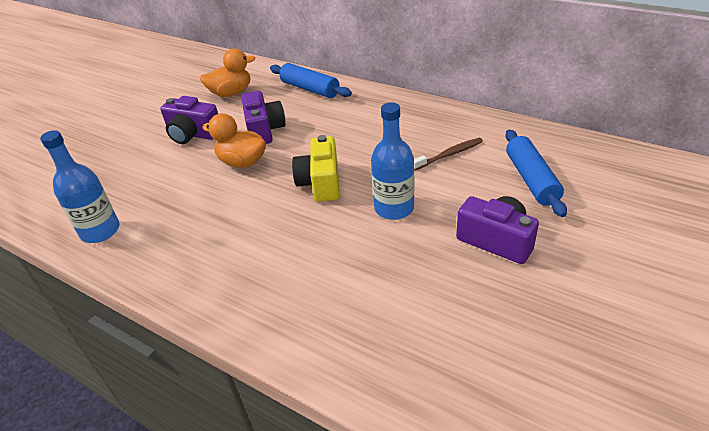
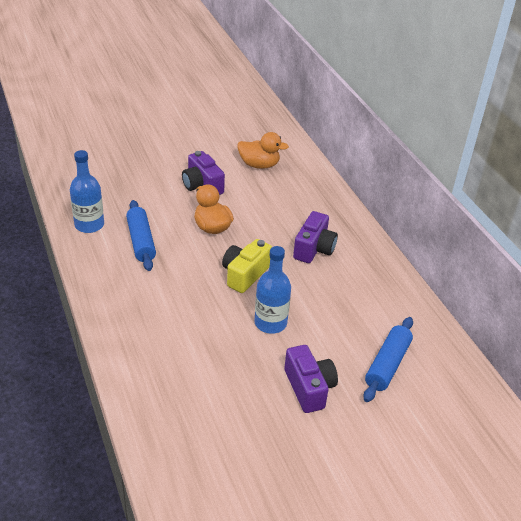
camera: 30 degrees right, 0 degrees up
(264, 130) = (250, 210): purple camera -> purple camera (314, 249)
(310, 89) = (317, 194): blue rolling pin -> blue rolling pin (141, 241)
(449, 154) = (353, 309): brown toothbrush -> none

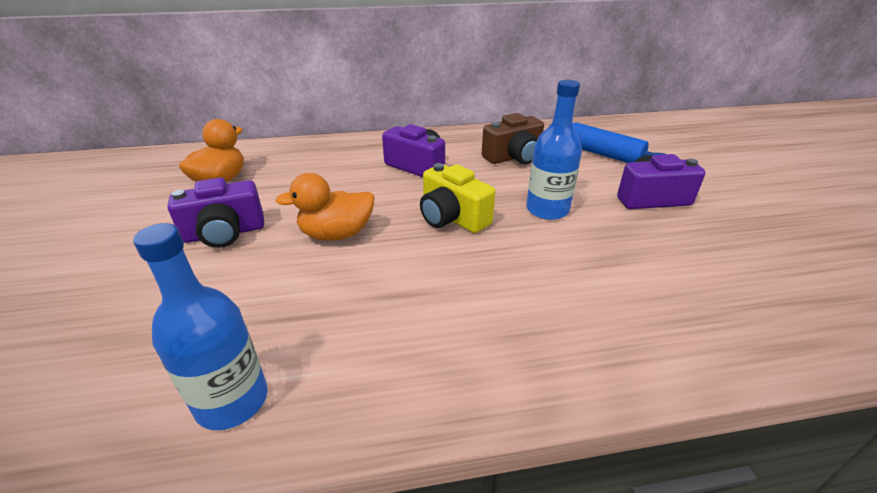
camera: 75 degrees left, 5 degrees down
(141, 241) = (332, 317): blue rolling pin -> none
(354, 303) = (514, 157): none -> brown camera

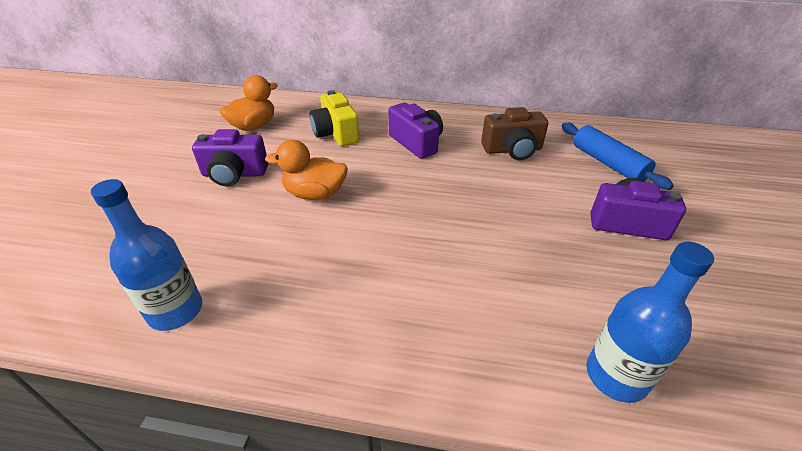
camera: 20 degrees right, 5 degrees up
(452, 218) = (418, 200): yellow camera -> yellow camera (336, 133)
(547, 210) = (510, 211): blue bottle -> blue bottle (616, 376)

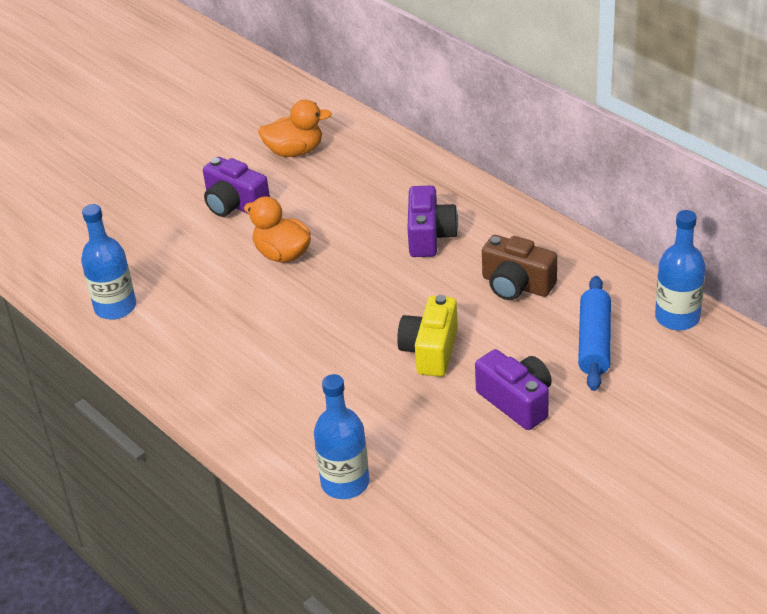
camera: 40 degrees right, 0 degrees up
(336, 133) = (363, 192): yellow camera -> yellow camera (430, 350)
(625, 132) = (677, 317): none -> blue bottle

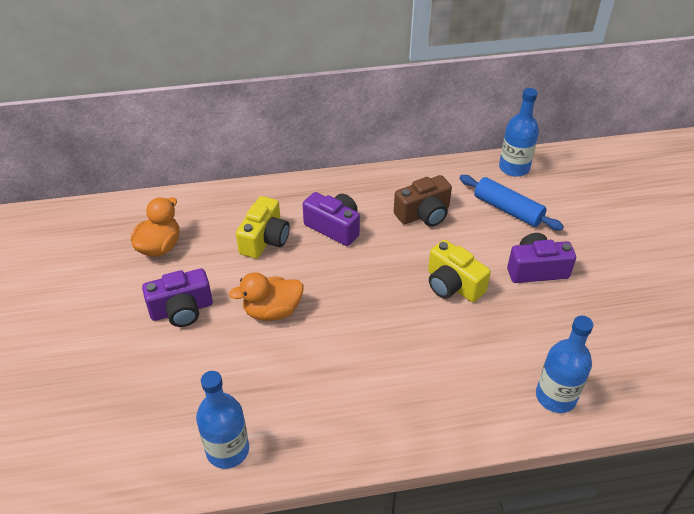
camera: 60 degrees left, 5 degrees up
(366, 203) = (265, 240): none -> yellow camera

